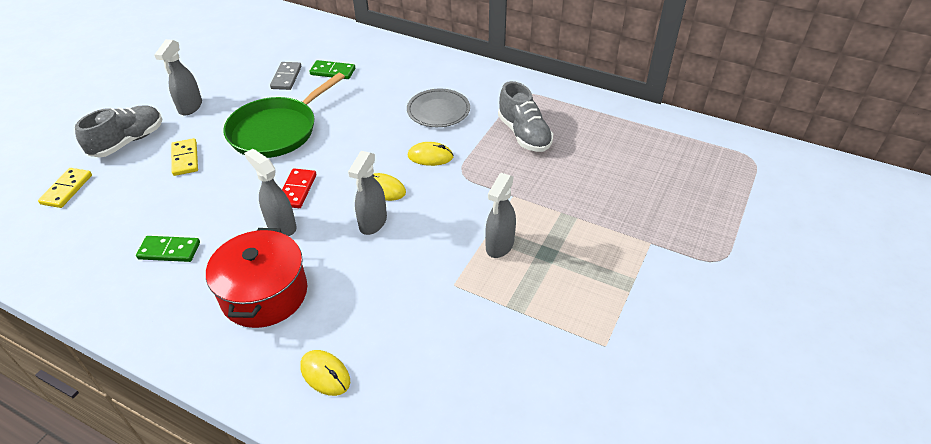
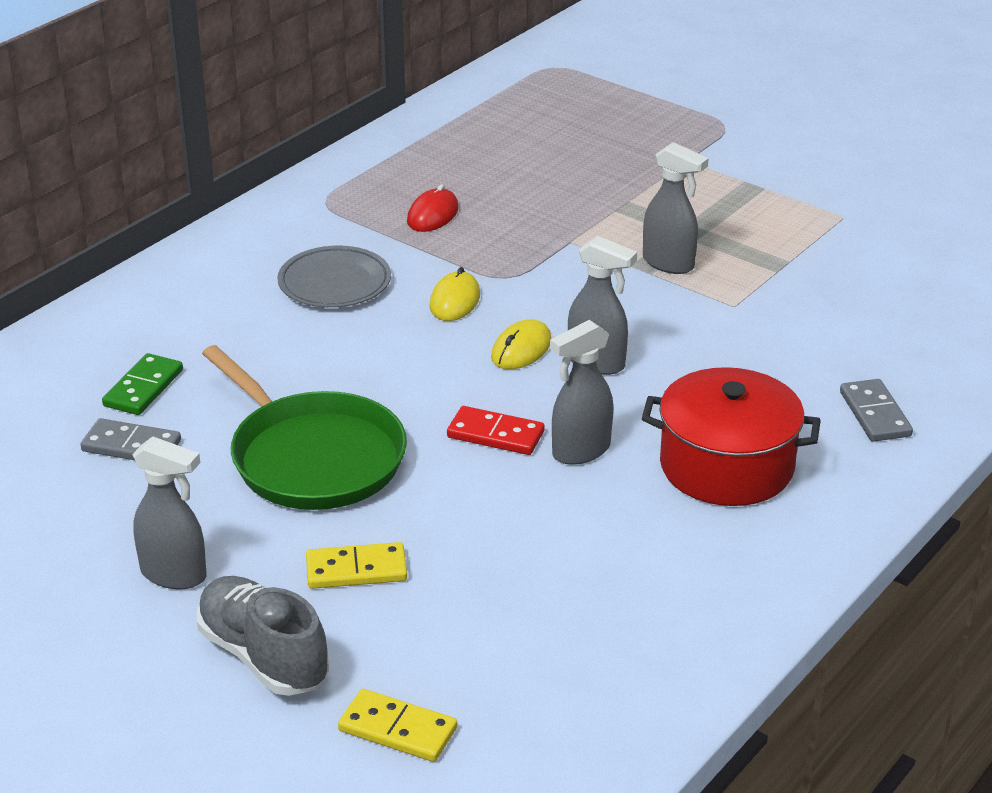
camera: 80 degrees left, 10 degrees down
(169, 250) = (611, 571): green domino -> none
(325, 374) = (874, 414): yellow mouse -> grey domino
(524, 134) = (433, 215): grey shoe -> red mouse

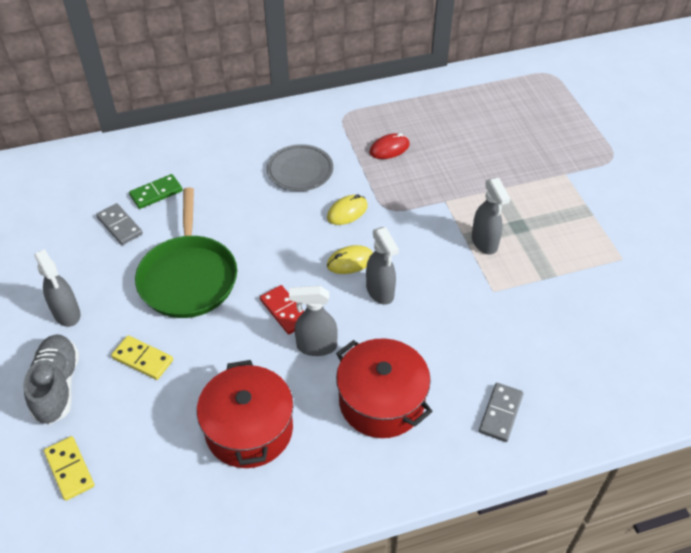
camera: 35 degrees right, 15 degrees up
(595, 570) = (249, 429): none -> red pot

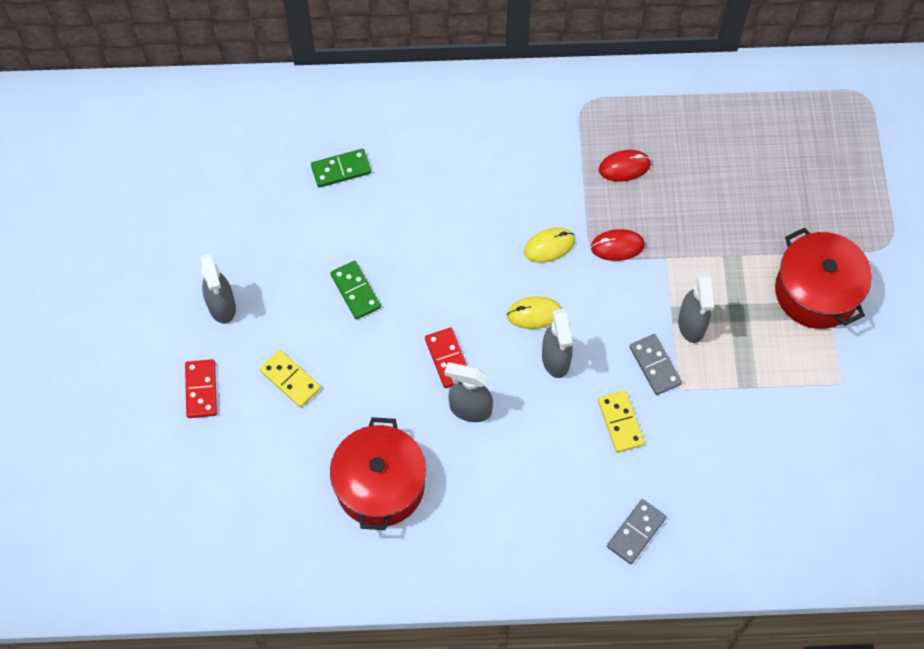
camera: 15 degrees right, 15 degrees up
(57, 386) = (201, 390): grey shoe -> red domino
(69, 469) = (201, 483): yellow domino -> yellow domino (620, 422)
(119, 226) = (293, 205): grey domino -> grey domino (654, 365)
(188, 277) = (355, 291): green pan -> green domino
(300, 171) = (510, 175): grey plate -> none
(381, 401) = (519, 488): red pot -> red pot (816, 292)
(403, 201) = (617, 246): none -> red mouse

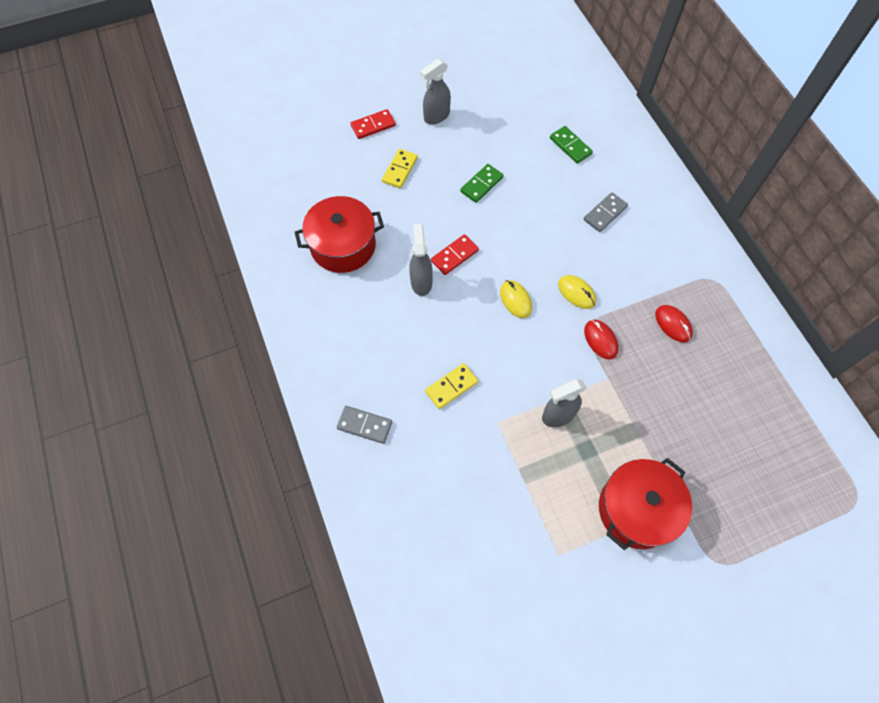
camera: 70 degrees right, 0 degrees up
(556, 360) = (484, 326): grey spray bottle -> none
(654, 365) = (510, 398): grey domino -> grey domino (605, 213)

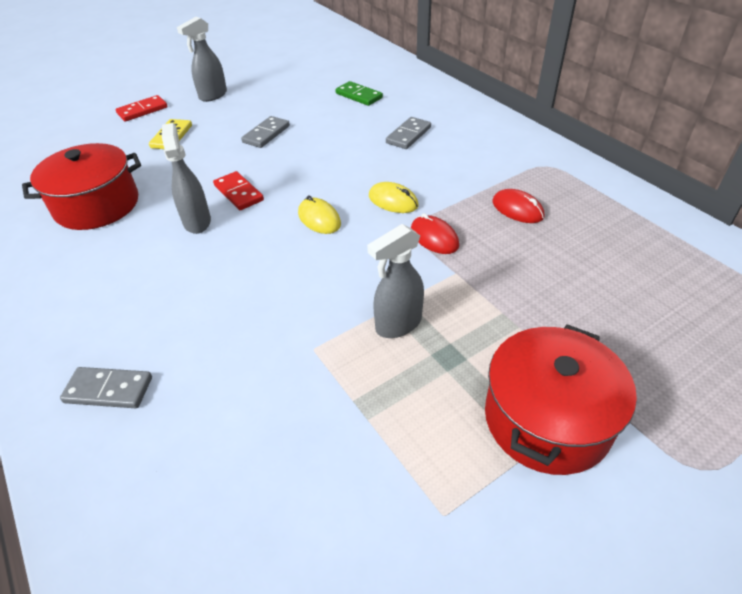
camera: 10 degrees left, 20 degrees down
(451, 387) = (242, 319): yellow domino -> none
(454, 256) = (239, 193): red domino -> red domino turned 75 degrees counterclockwise
(481, 184) = (266, 134): green domino -> grey domino

